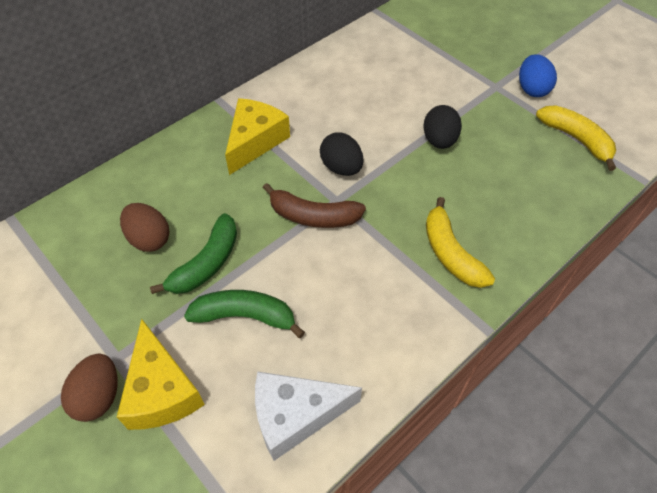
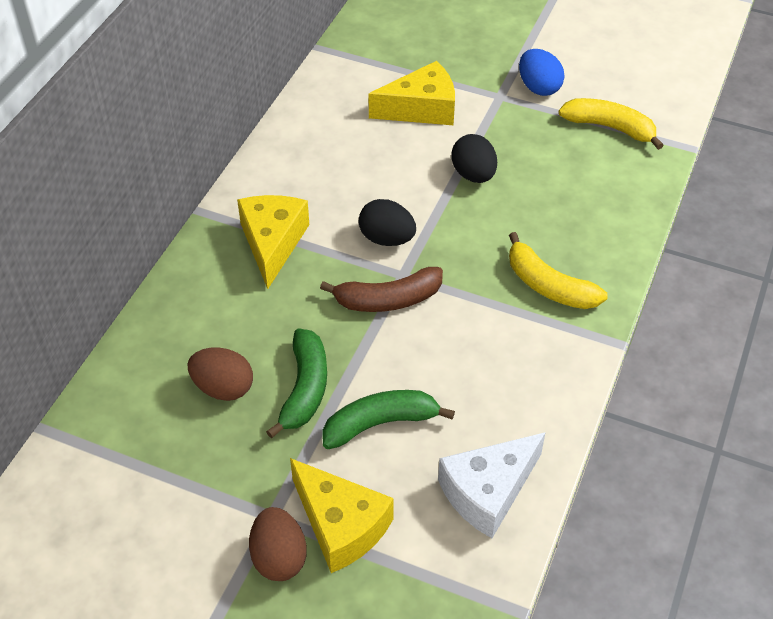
camera: 25 degrees left, 5 degrees down
(427, 77) = (421, 109): none -> yellow cheese

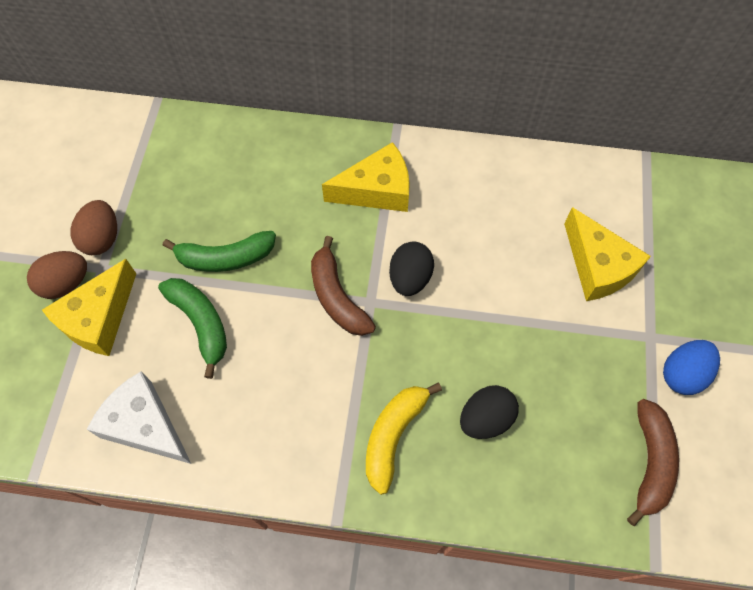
camera: 75 degrees right, 15 degrees up
(223, 388) = (214, 200): brown egg -> brown egg (102, 238)
(473, 175) = (521, 335): black egg -> black egg (485, 418)
(610, 127) = (650, 462): yellow banana -> brown banana

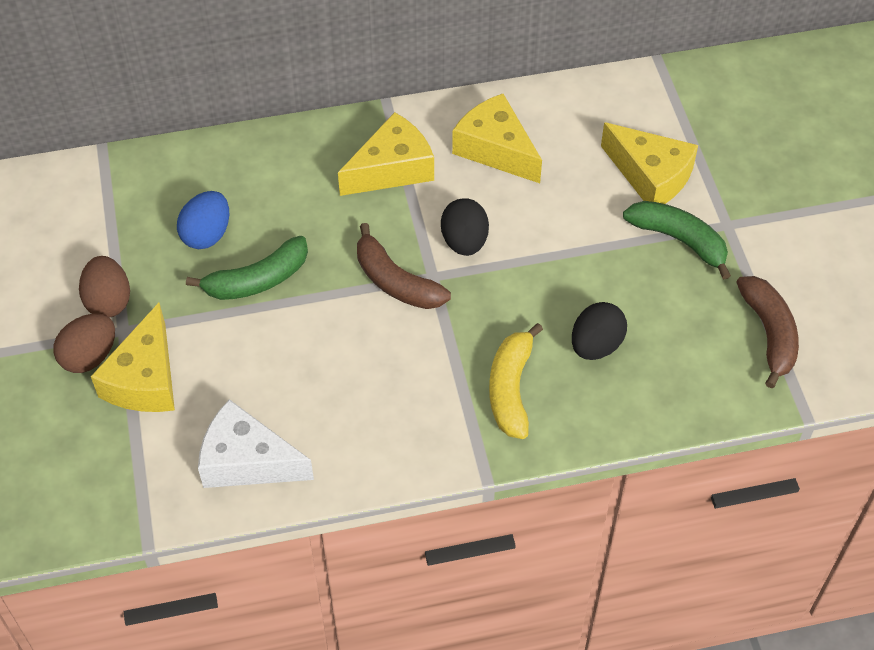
camera: 20 degrees left, 10 degrees down
(201, 323) = (261, 349): green banana -> green banana (679, 240)
(471, 199) = (495, 149): none -> yellow cheese
(682, 374) = (770, 248): blue egg -> blue egg (207, 234)

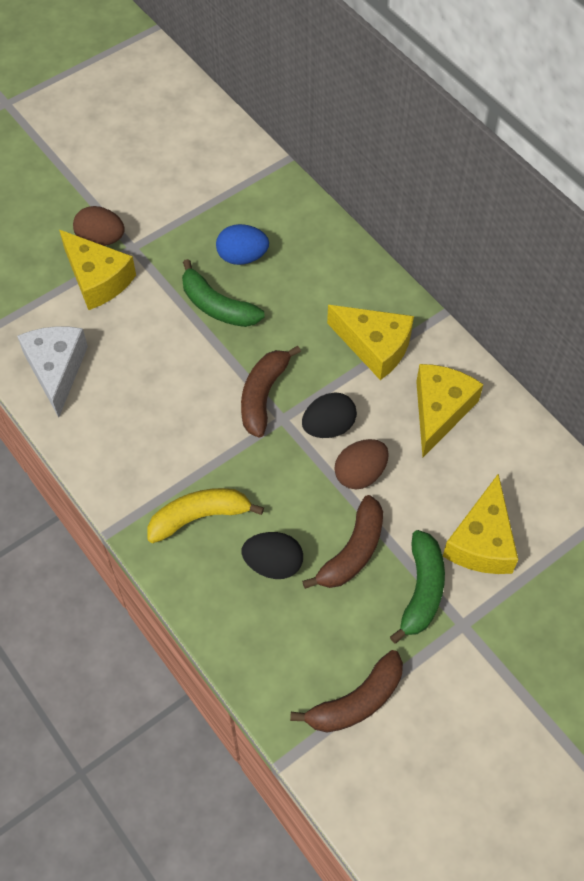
camera: 65 degrees right, 5 degrees up
(108, 301) = (153, 227): brown egg -> brown egg (360, 474)
(145, 379) = (97, 279): yellow cheese -> yellow cheese turned 120 degrees counterclockwise
(614, 276) = (353, 552): none -> brown banana

